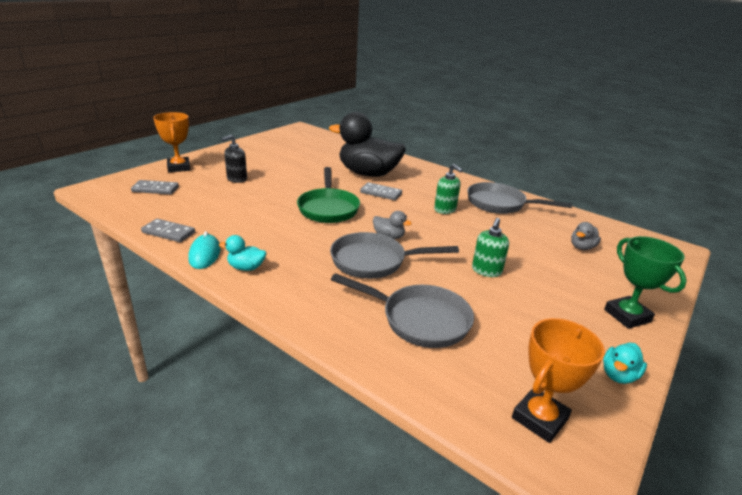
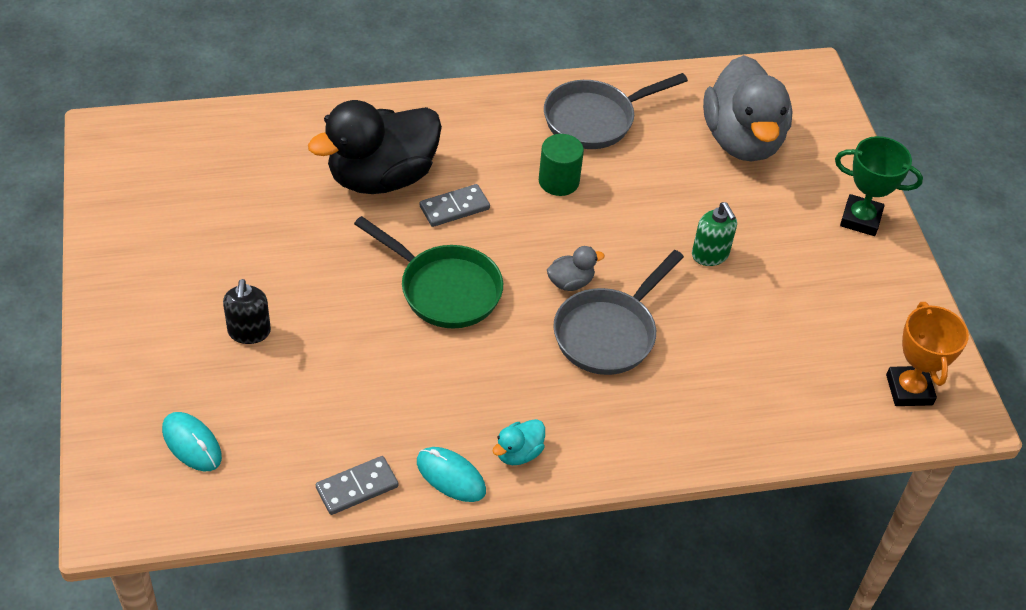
camera: 50 degrees left, 20 degrees up
(155, 189) = (192, 443): grey domino -> turquoise mouse
(179, 167) = (128, 379): orange trophy -> none
(419, 320) = (737, 371): grey pan -> none
(445, 210) = (558, 181): green soap dispenser -> green cylinder
(582, 247) = (742, 140): grey duck -> grey duck, size x2.46
(618, 375) = (912, 299): turquoise duck -> none

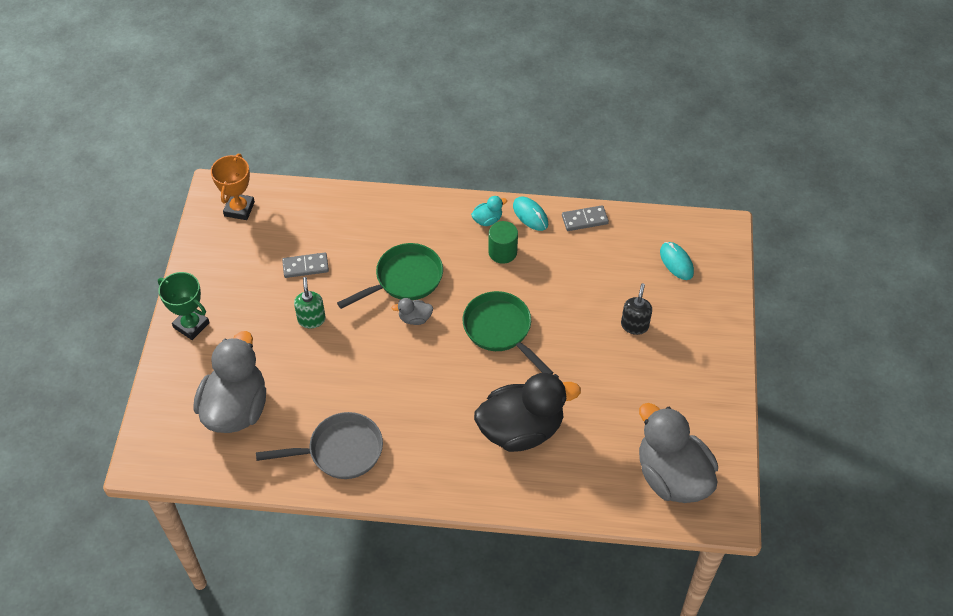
camera: 160 degrees left, 5 degrees up
(178, 160) = (672, 476): none -> grey duck
(454, 208) = (475, 392): grey domino -> grey domino (305, 266)
(558, 181) = (391, 399): green cylinder -> green cylinder (502, 252)
(609, 333) = (404, 279): grey pan -> green pan

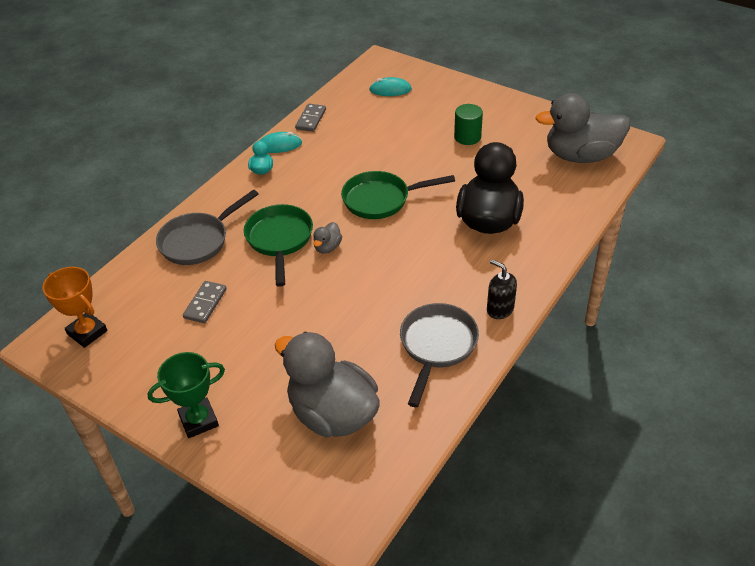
camera: 60 degrees left, 10 degrees down
(311, 319) = (271, 319): green soap dispenser -> none
(372, 223) = (198, 241): none -> grey pan
(502, 252) = (303, 172): green cylinder -> green cylinder (467, 137)
(634, 325) = (432, 128): black soap dispenser -> black soap dispenser (500, 309)

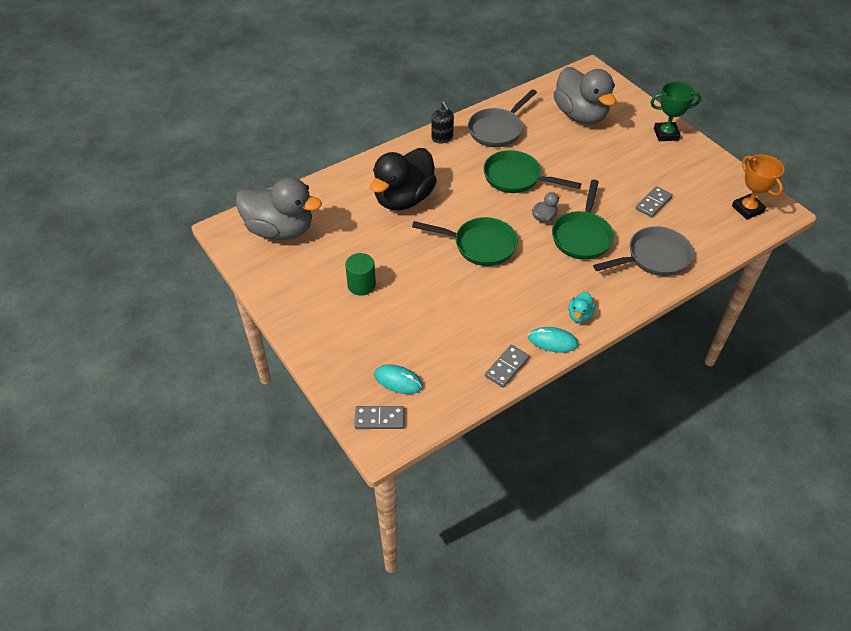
camera: 160 degrees left, 5 degrees up
(379, 284) = (516, 178): none -> green pan
(389, 69) = (379, 419): none -> grey domino

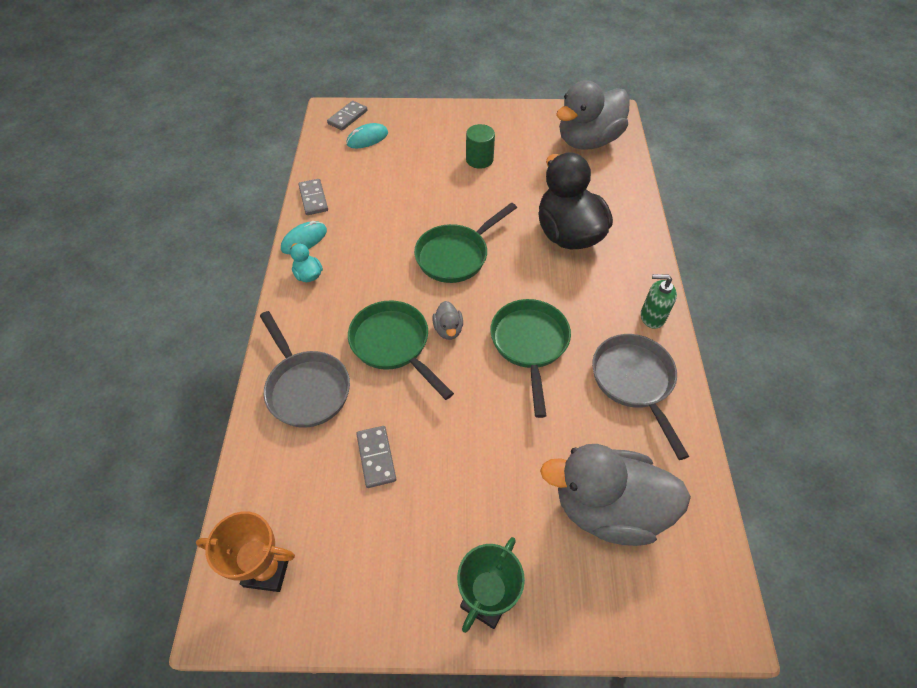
camera: 125 degrees right, 5 degrees up
(442, 138) = (652, 317): black soap dispenser -> green soap dispenser
(516, 178) = (529, 345): green pan -> green pan turned 60 degrees counterclockwise
(653, 257) = (306, 388): grey pan -> grey pan turned 45 degrees counterclockwise

